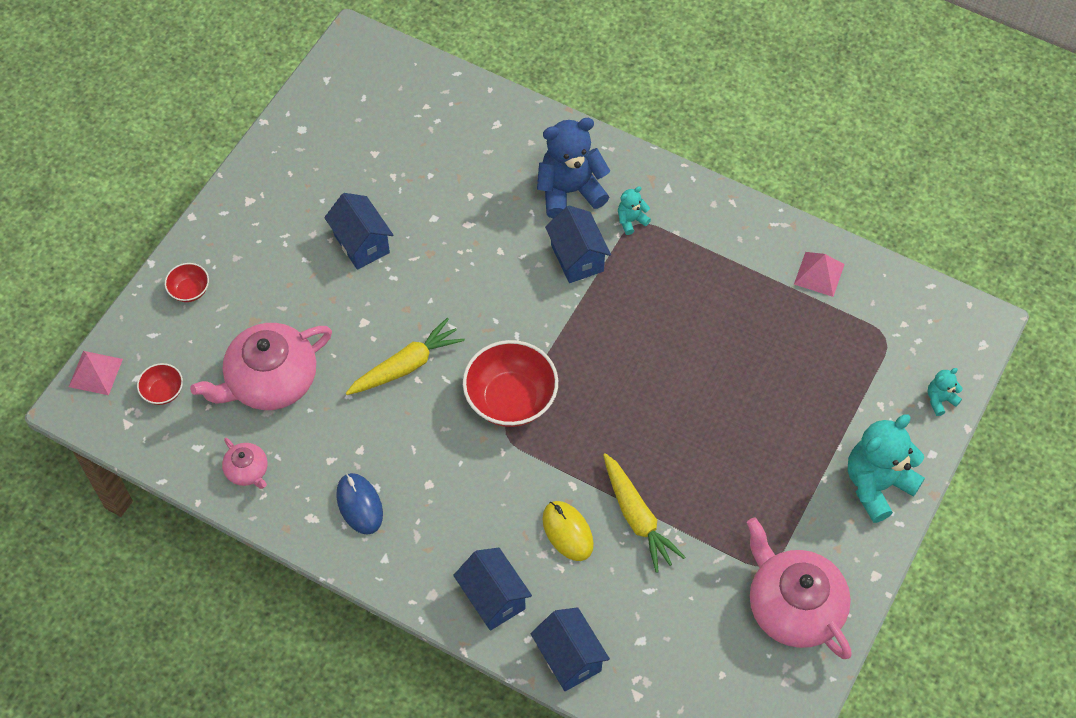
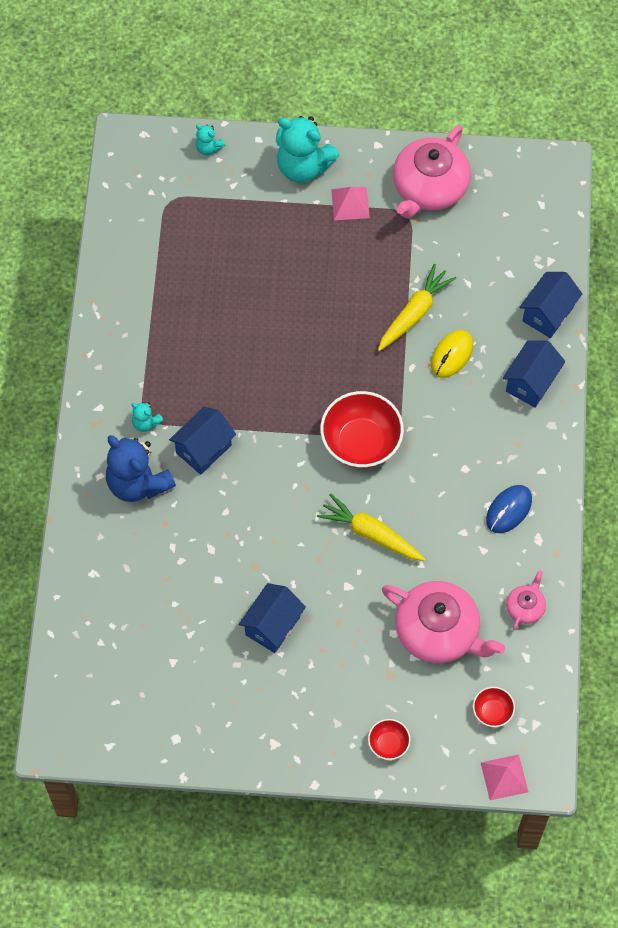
camera: 115 degrees left, 5 degrees up
(819, 274) = (132, 266): pink pyramid -> pink pyramid (350, 203)

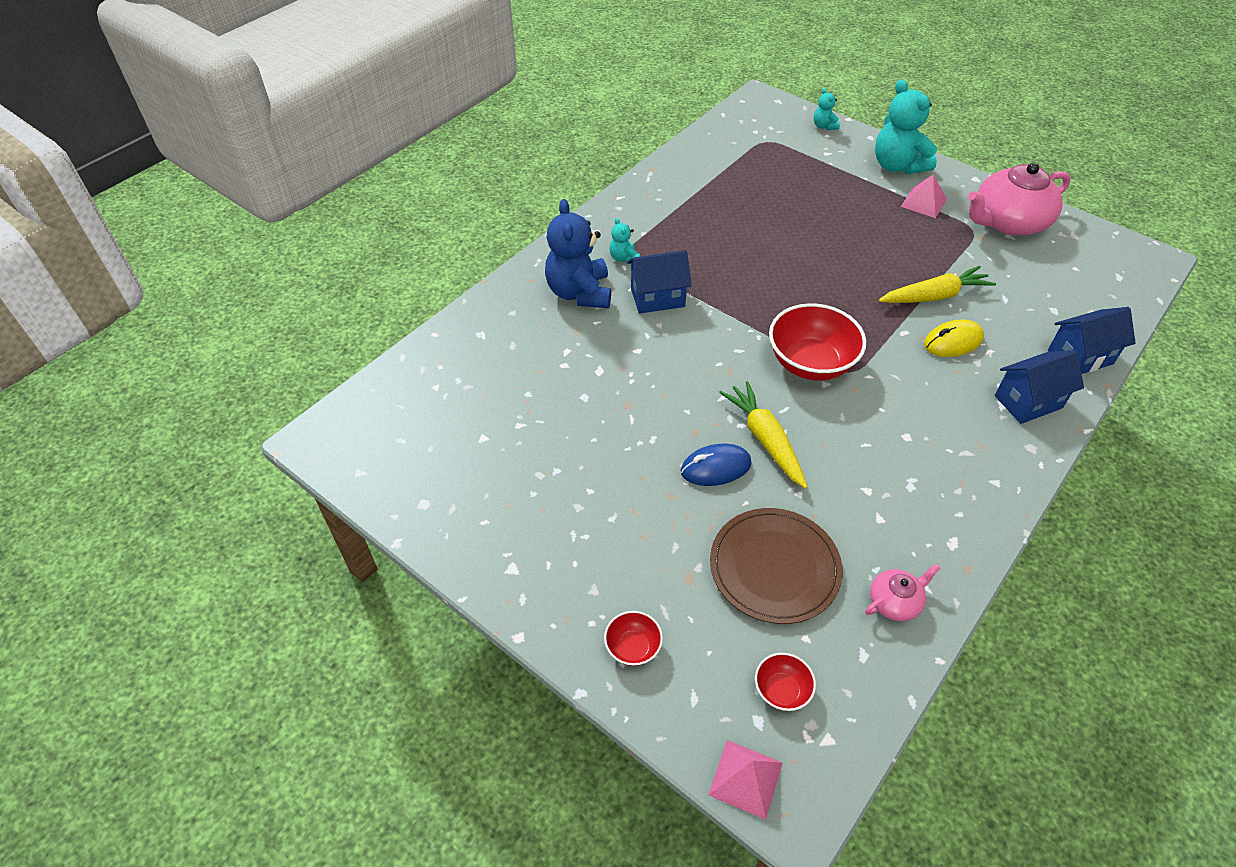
camera: 35 degrees right, 15 degrees down
(272, 626) = (603, 462): blue house -> none
(438, 631) = (774, 567): pink teapot -> brown plate
(509, 510) = (934, 497): blue mouse -> blue mouse (715, 468)

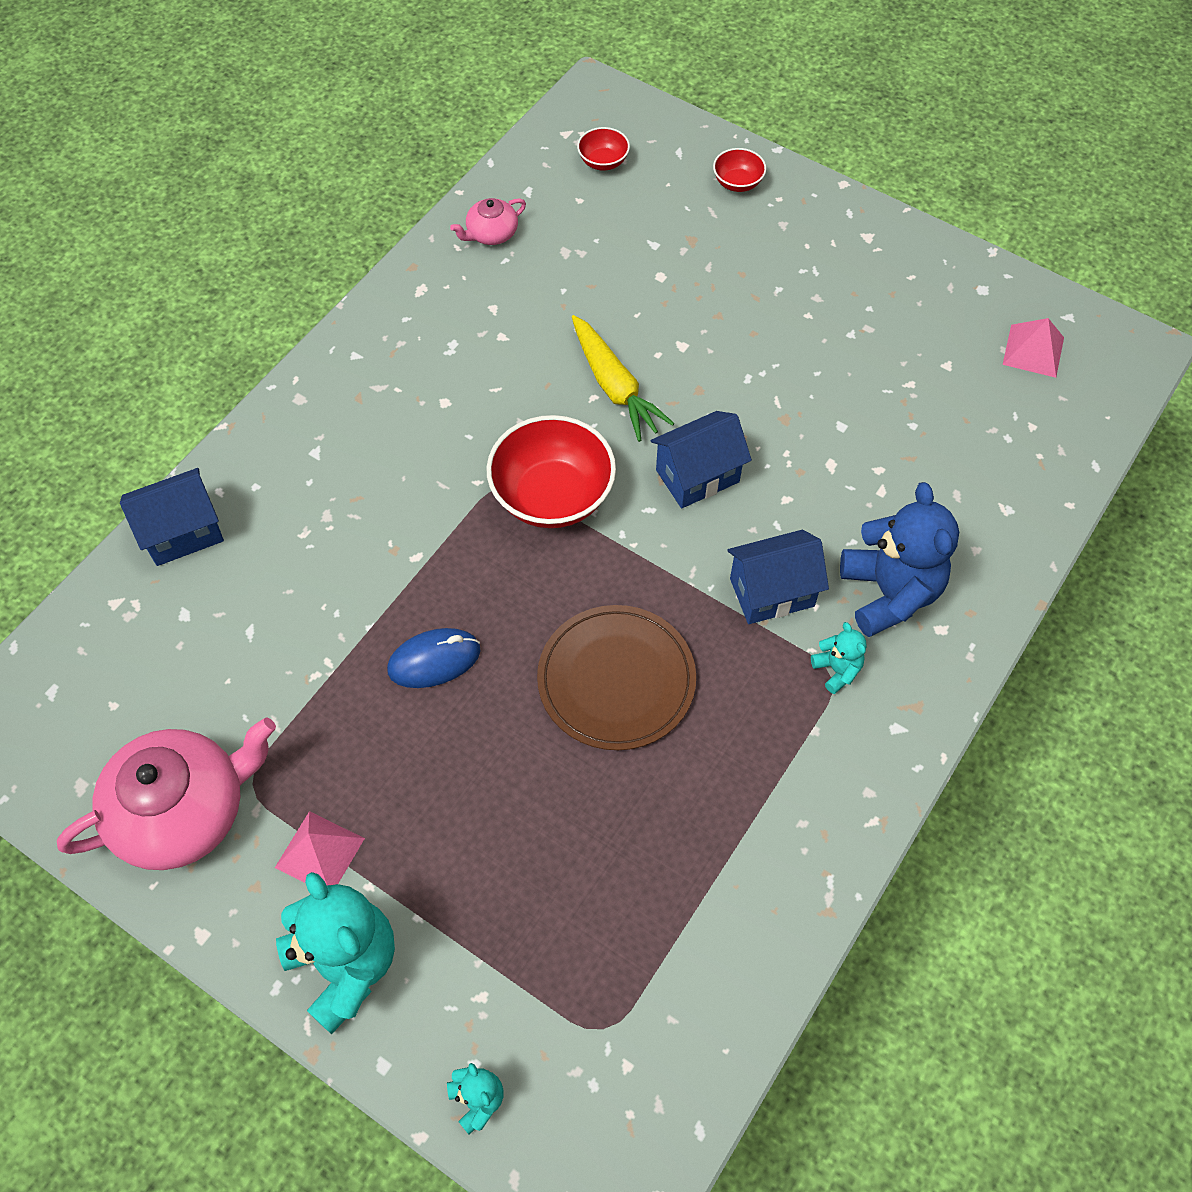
camera: 175 degrees right, 10 degrees up
(715, 468) = (671, 349): blue mouse -> blue mouse (434, 660)
(745, 778) = (634, 107): pink pyramid -> pink pyramid (1033, 351)
(774, 567) = (607, 255): brown plate -> brown plate (616, 680)
(934, 296) = (356, 628): yellow carrot -> none
(953, 342) = (351, 545): yellow mouse -> none
(1028, 402) = (280, 459): blue house -> blue house (697, 476)

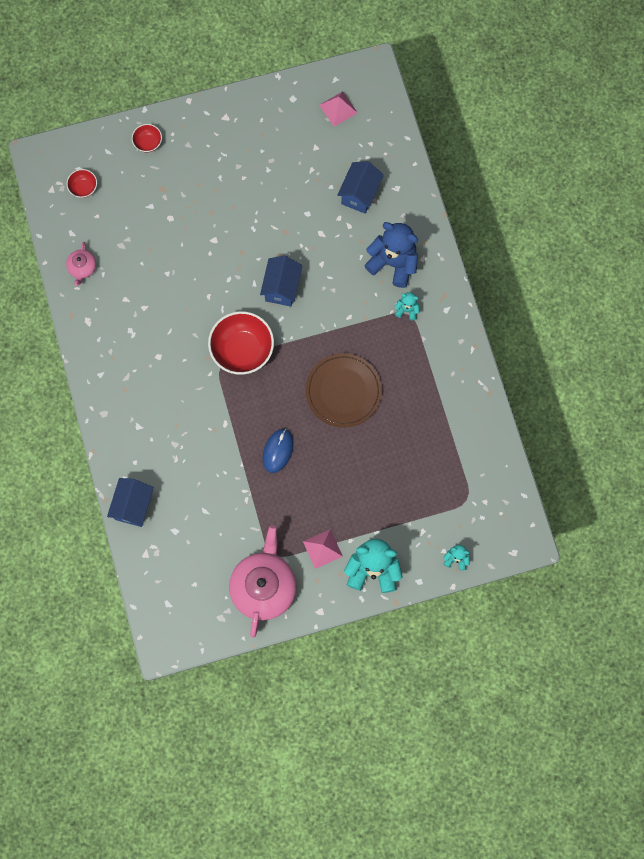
camera: 50 degrees left, 15 degrees up
(614, 386) = (210, 283): yellow carrot -> none
(772, 592) = (356, 305): blue house -> blue house (360, 194)

